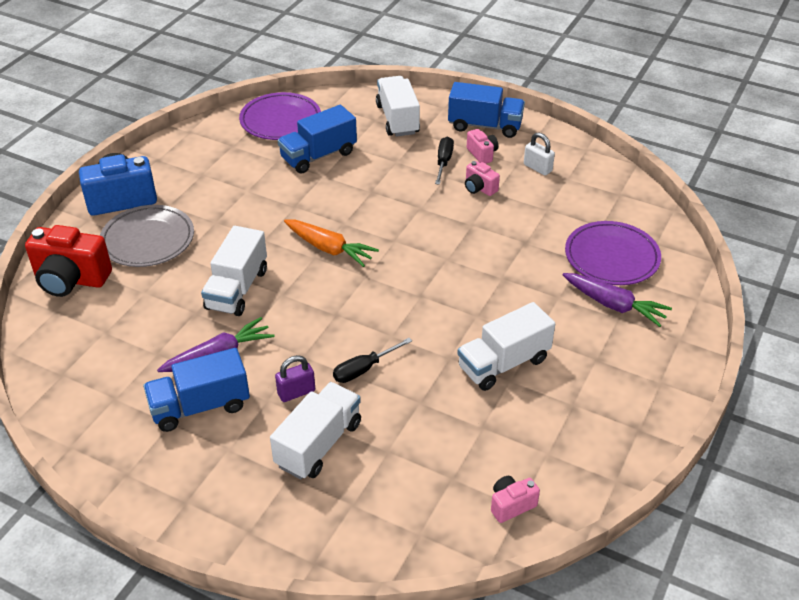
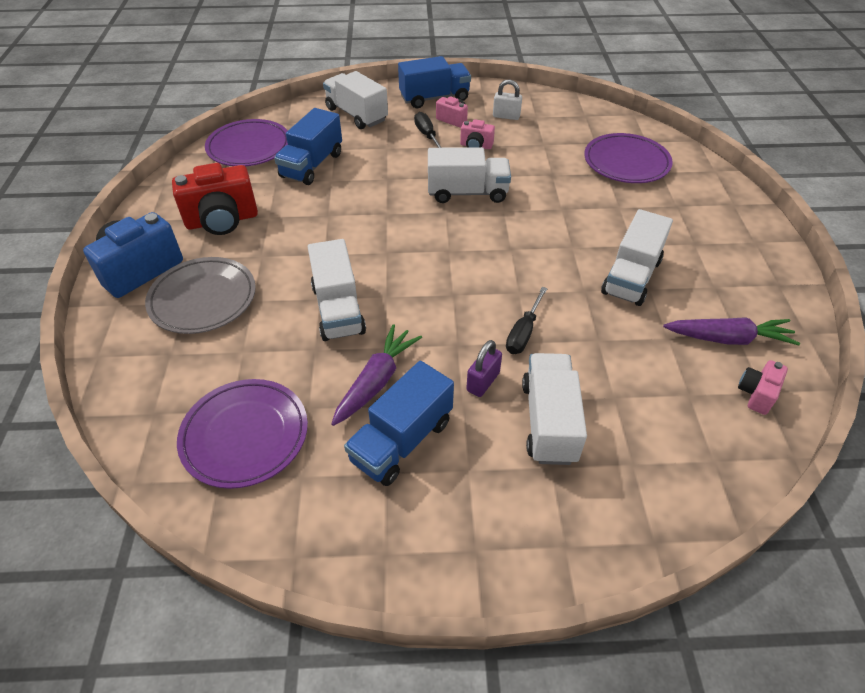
camera: 30 degrees left, 5 degrees up
(71, 280) = (146, 372): red camera -> red camera (222, 220)
(100, 353) = (245, 435): none -> purple plate
(329, 249) = (394, 239): orange carrot -> none
(429, 230) = (467, 193): none -> white truck
(614, 305) = (664, 197): purple carrot -> purple carrot (728, 339)

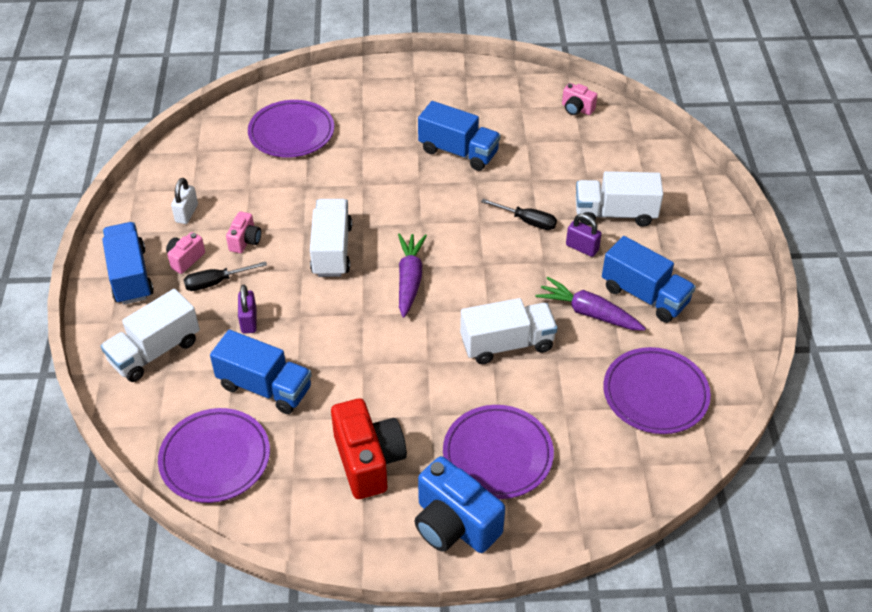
camera: 90 degrees left, 0 degrees up
(203, 299) = (497, 455): grey plate -> purple plate
(383, 153) = (249, 321): none -> purple padlock
(631, 277) = (458, 152): white truck -> blue truck
(728, 339) = (525, 112): purple carrot -> purple carrot (409, 279)

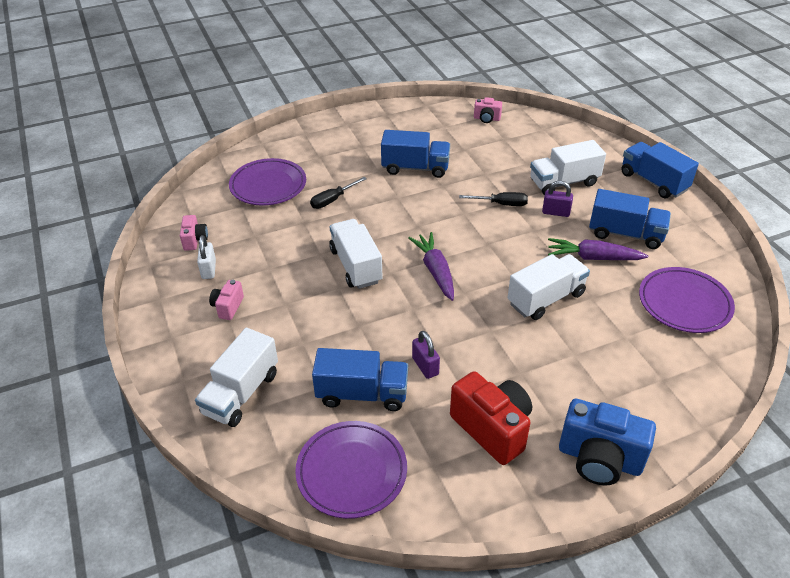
camera: 20 degrees left, 5 degrees down
(130, 276) = (182, 335): blue truck -> blue truck (653, 182)
(216, 282) = (267, 318): black screwdriver -> black screwdriver (332, 200)
(245, 241) = (275, 278): pink camera -> pink camera (194, 240)
(249, 321) = (315, 342): purple padlock -> purple padlock (425, 366)
(497, 455) = (596, 388): purple plate -> none

